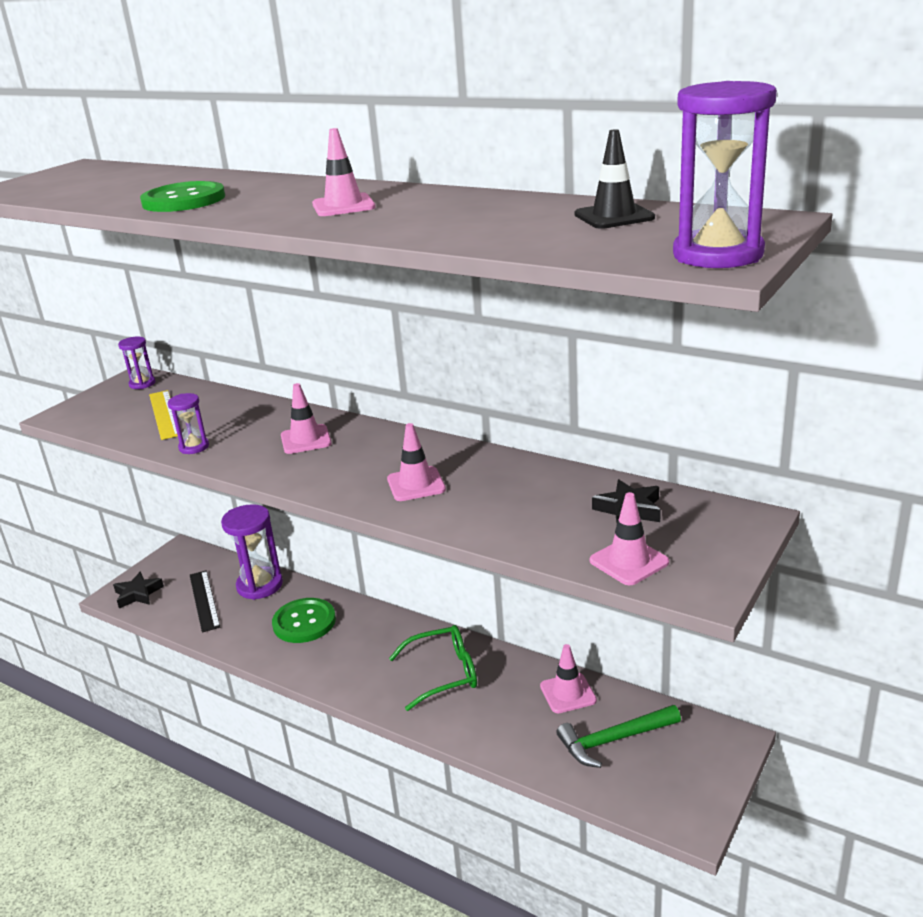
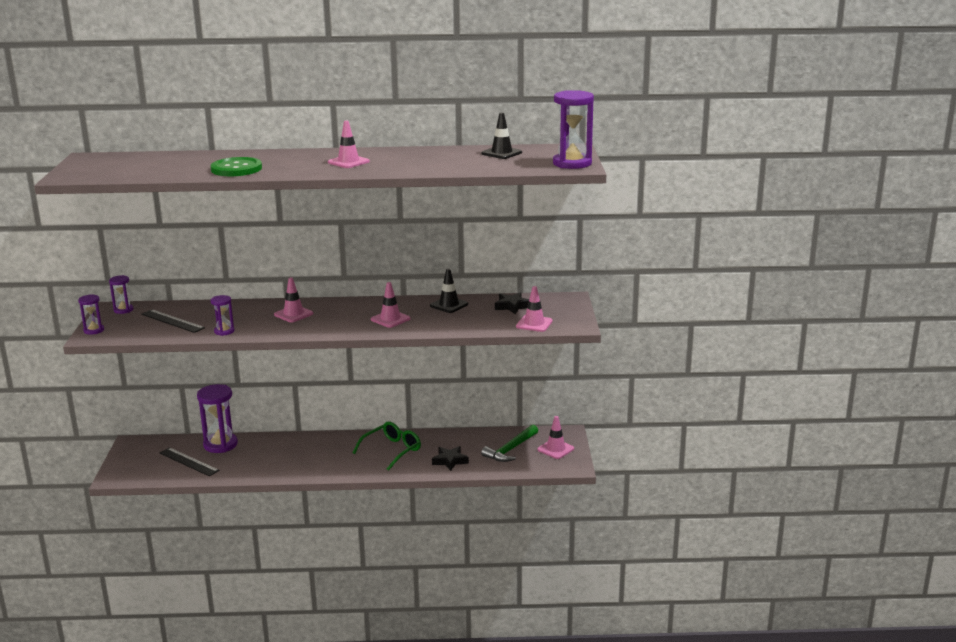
camera: 35 degrees left, 5 degrees down
(75, 407) = (94, 330): none -> purple hourglass
(138, 594) = (132, 472): black star -> black star (450, 461)
(165, 414) = (172, 321): yellow ruler -> black ruler
(304, 622) = (276, 453): green button -> none
(530, 479) = (449, 305): none -> black traffic cone
(568, 693) = (469, 439): pink traffic cone -> pink traffic cone (555, 449)

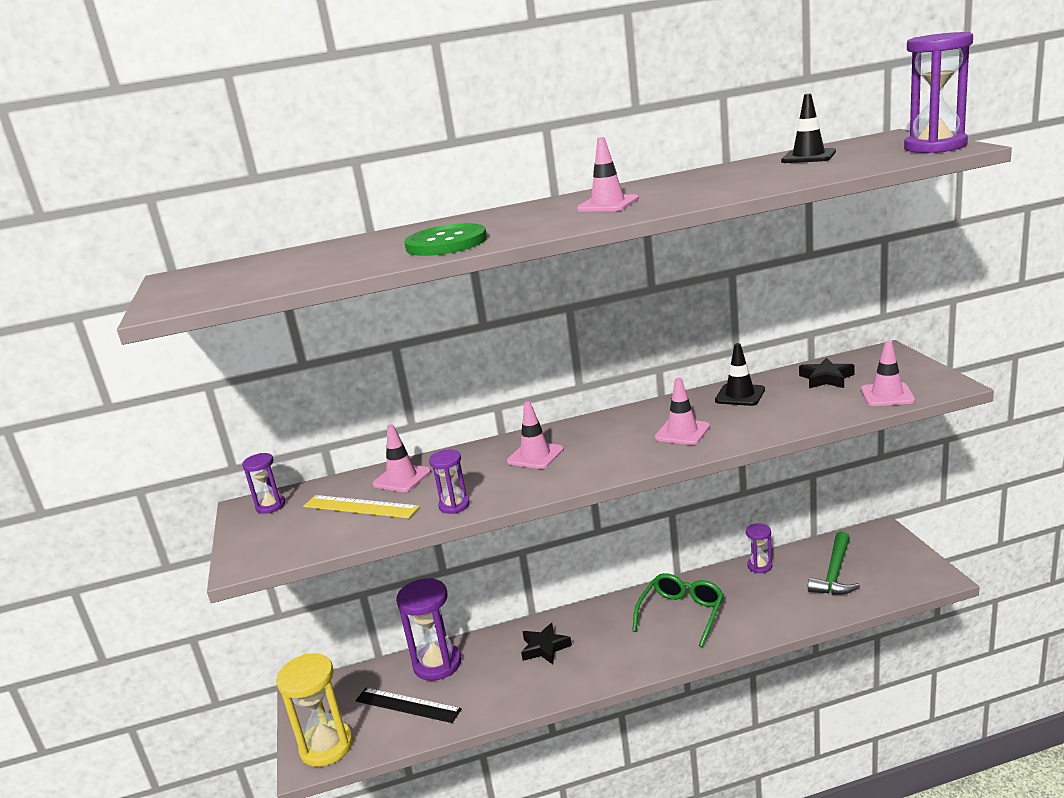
camera: 10 degrees left, 0 degrees up
(94, 330) = (244, 551): purple hourglass -> purple hourglass (759, 566)
(129, 472) = (326, 746): none -> yellow hourglass
(172, 321) = (360, 507): black ruler -> yellow ruler
(450, 461) = (771, 610): black star -> black star (545, 648)
(555, 449) = (891, 558): pink traffic cone -> pink traffic cone (402, 478)

